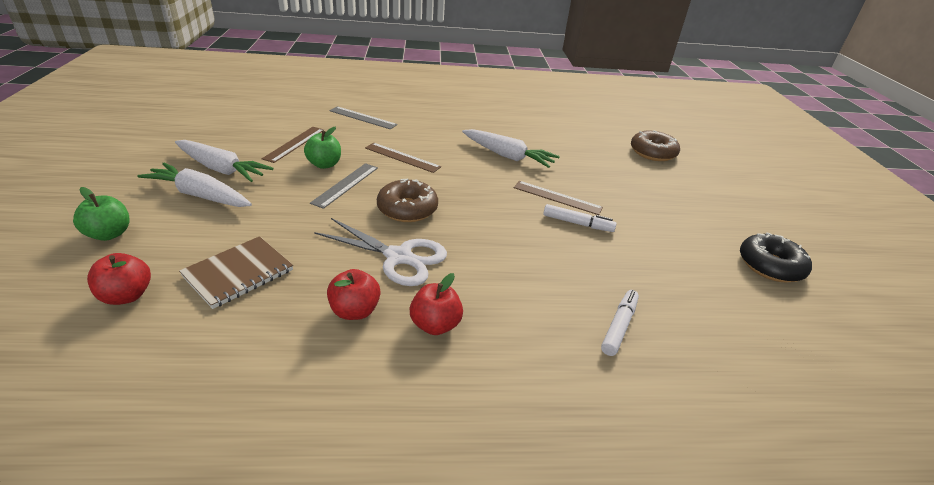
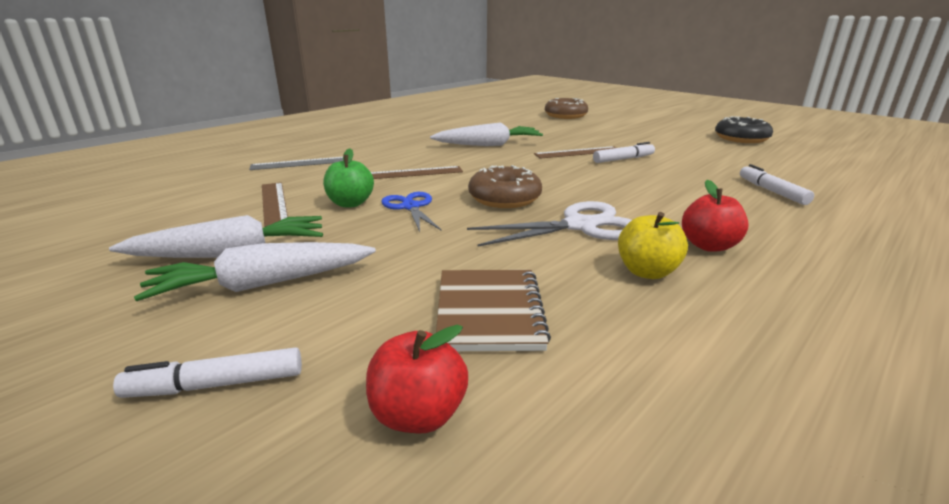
camera: 40 degrees left, 10 degrees down
(109, 234) = (216, 384): green apple -> white marker
(346, 185) = (410, 207): grey ruler -> blue scissors
(355, 311) = (647, 272): red apple -> yellow apple

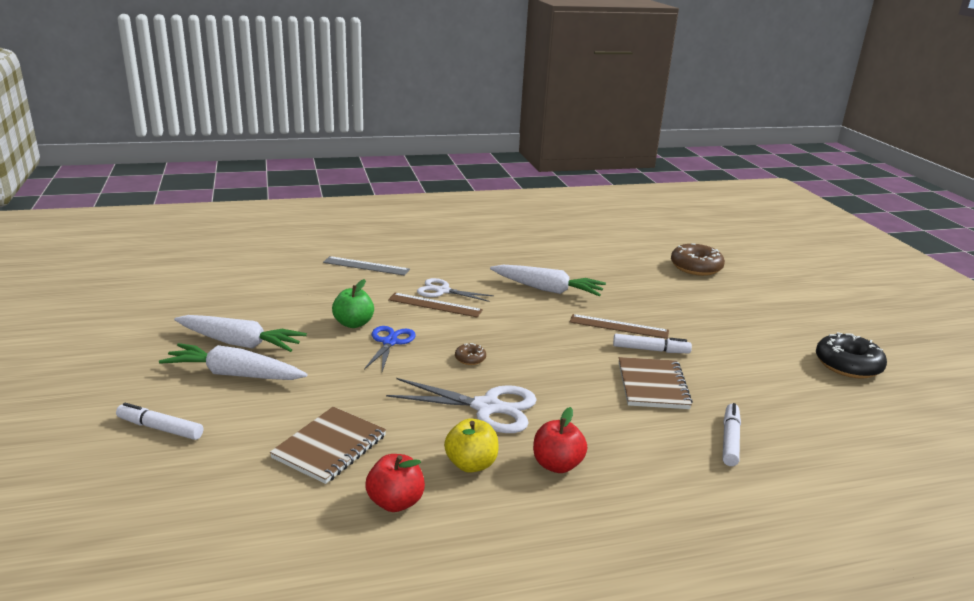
camera: 30 degrees right, 0 degrees up
(274, 203) = (306, 305): brown ruler -> none
(403, 163) = (442, 291): none -> white scissors
(418, 414) = (225, 485): red apple -> red apple (395, 502)
(504, 198) = (470, 358): brown donut -> brown donut, size x0.47
(665, 177) = (653, 385): none -> brown notebook

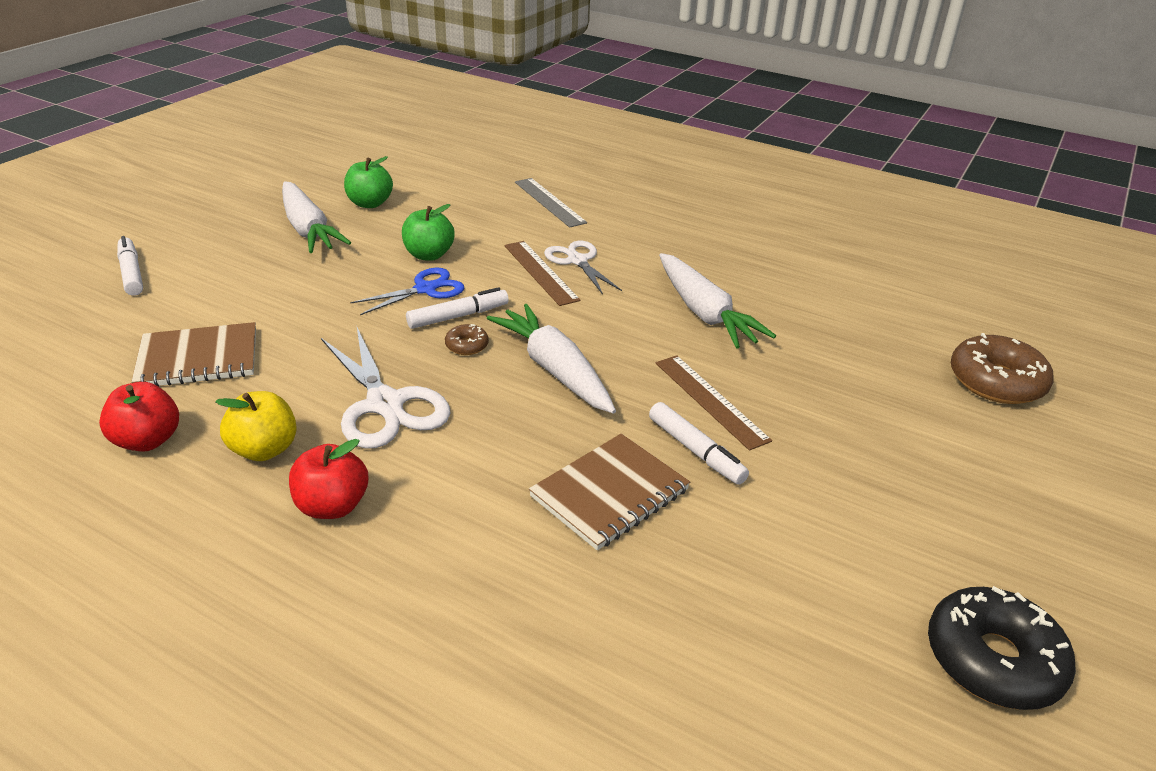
camera: 45 degrees right, 10 degrees up
(234, 374) = (254, 255): white carrot -> white carrot (554, 369)
(251, 311) = (370, 203): none -> green apple
(730, 440) = (574, 623): white marker -> white marker (458, 316)

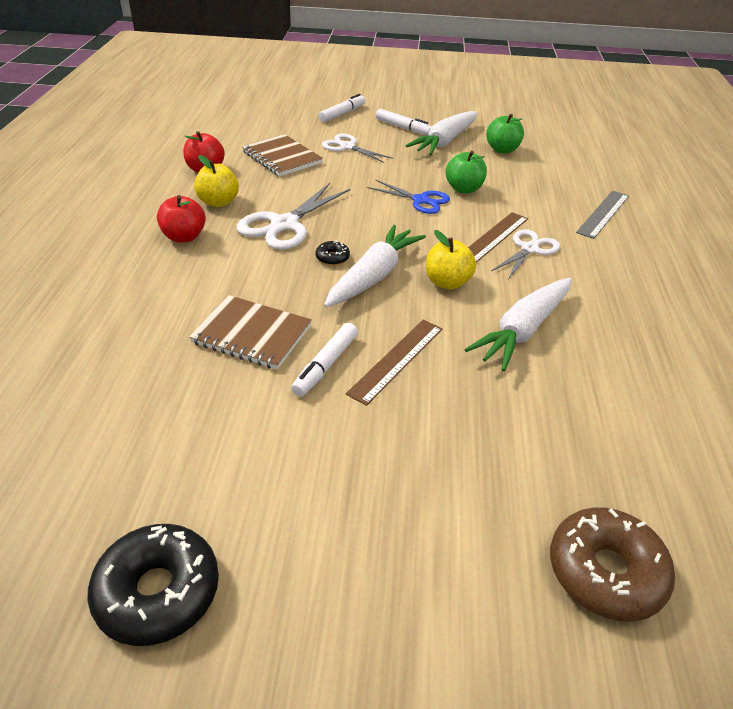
camera: 65 degrees right, 5 degrees up
(234, 298) = (347, 147): none -> white scissors
(458, 316) = (401, 221): white marker -> white marker (403, 128)
(467, 345) = (370, 234): brown donut -> none
(494, 388) = (332, 258): none -> black donut
(600, 327) = (447, 282): none -> yellow apple

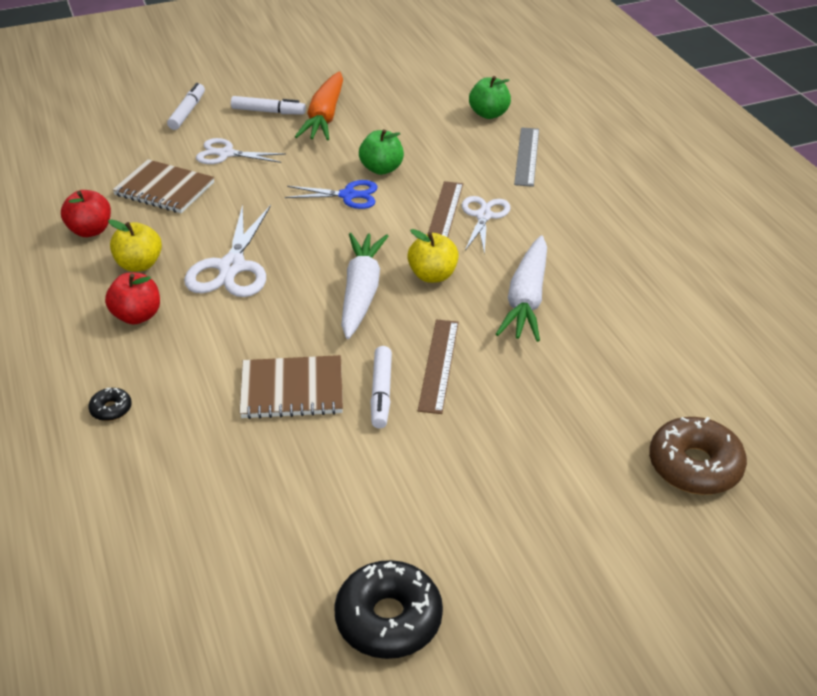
camera: 25 degrees left, 0 degrees up
(332, 258) = (308, 287): black donut -> black donut (111, 409)
(444, 142) = (324, 117): white carrot -> orange carrot
(502, 150) = (389, 110): green apple -> green apple (489, 114)

